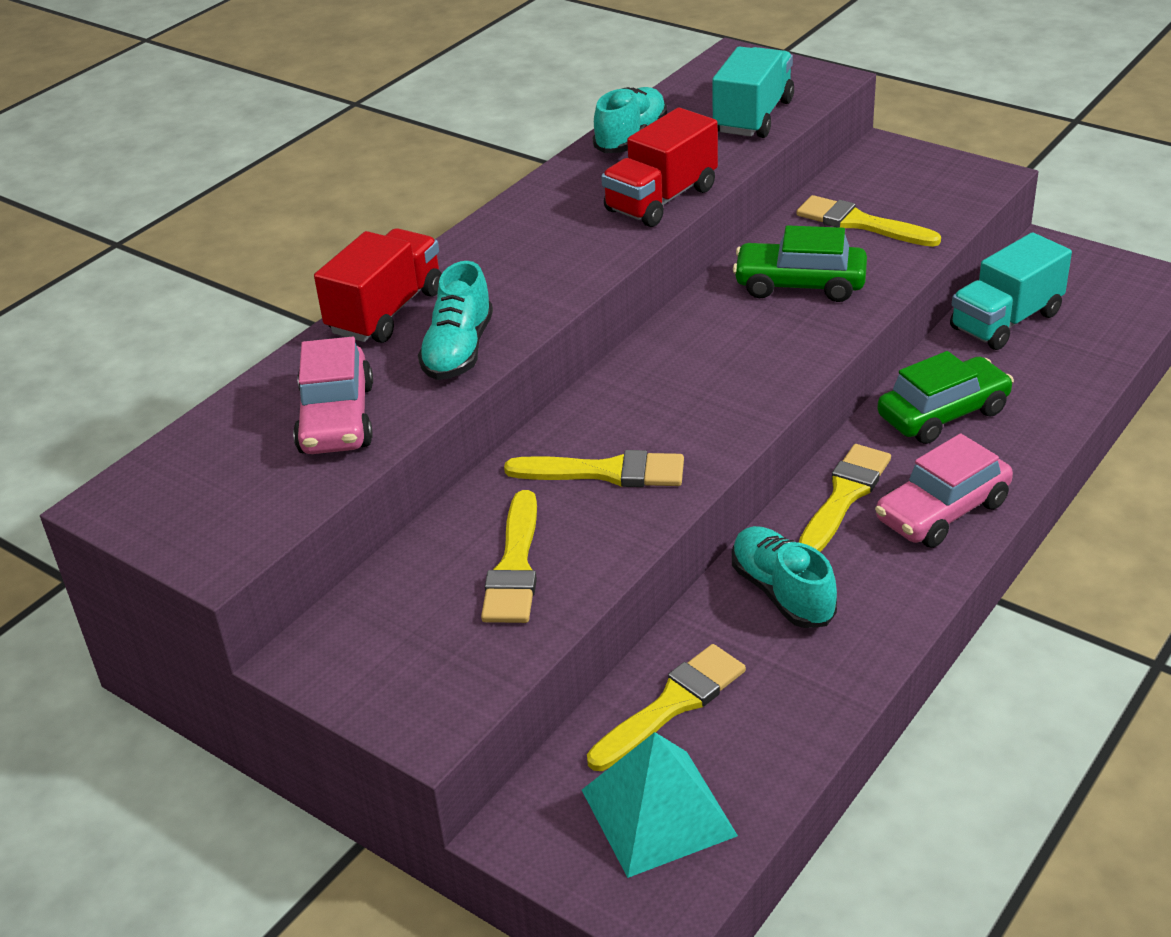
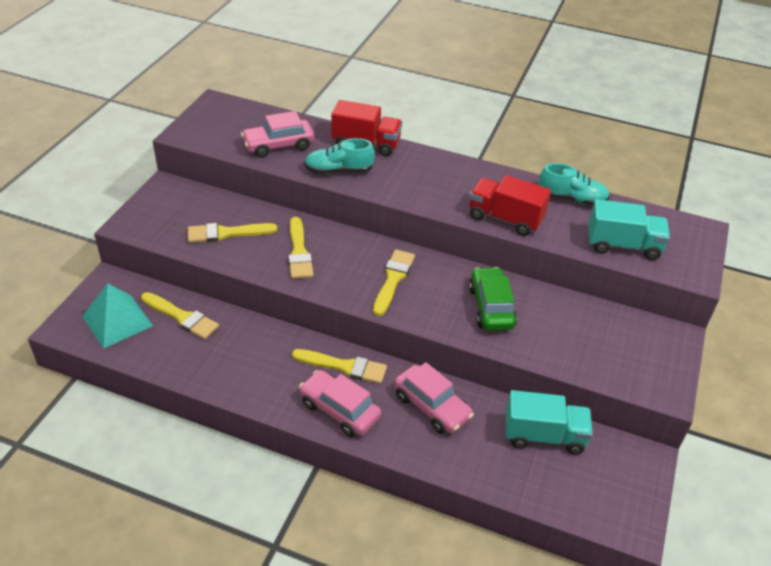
camera: 70 degrees right, 5 degrees up
(782, 592) = (263, 348): turquoise shoe -> none
(860, 223) = (573, 329): yellow brush -> yellow brush (393, 279)
(943, 414) = (431, 407): green car -> pink car
(1006, 321) = (543, 435): turquoise truck -> turquoise truck turned 150 degrees clockwise

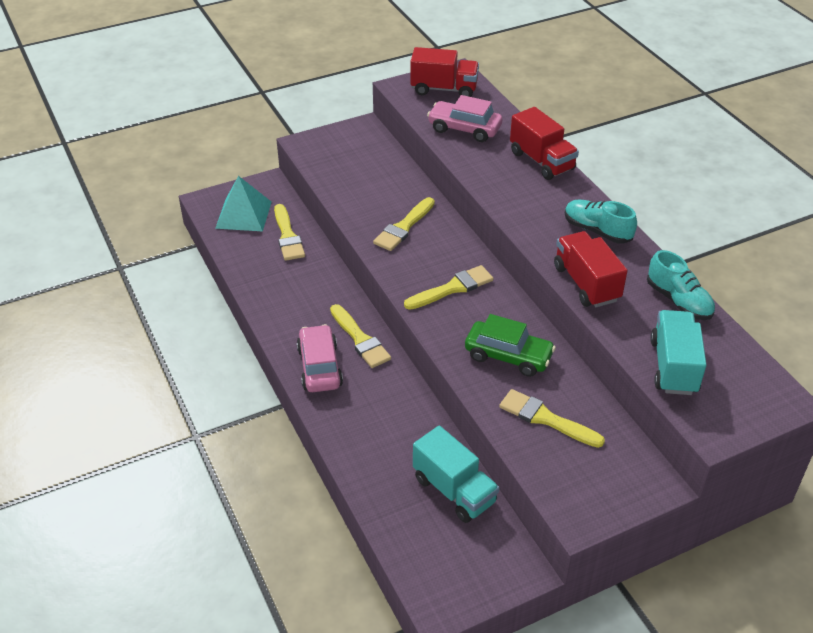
camera: 45 degrees right, 0 degrees up
(222, 121) = (444, 89): none -> red truck
(226, 233) = (366, 185): yellow brush -> yellow brush (545, 419)
(338, 171) = (488, 172): turquoise shoe -> turquoise shoe (597, 231)
(431, 407) = (391, 409): pink car -> none
(491, 307) = (508, 356): green car -> green car turned 75 degrees clockwise
(623, 245) = (673, 366): turquoise truck -> turquoise truck turned 135 degrees counterclockwise

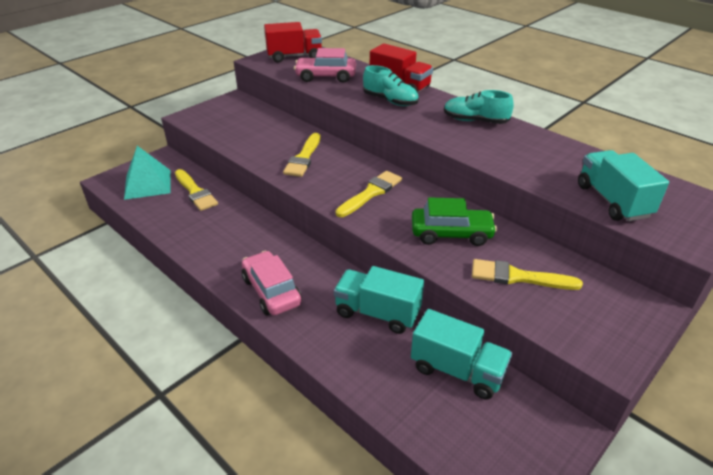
camera: 20 degrees left, 5 degrees down
(360, 339) = (299, 258): yellow brush -> none
(409, 416) = (377, 313): none -> turquoise truck
(586, 283) = (494, 157): red truck -> none
(678, 301) = (575, 154): turquoise shoe -> turquoise shoe (390, 101)

